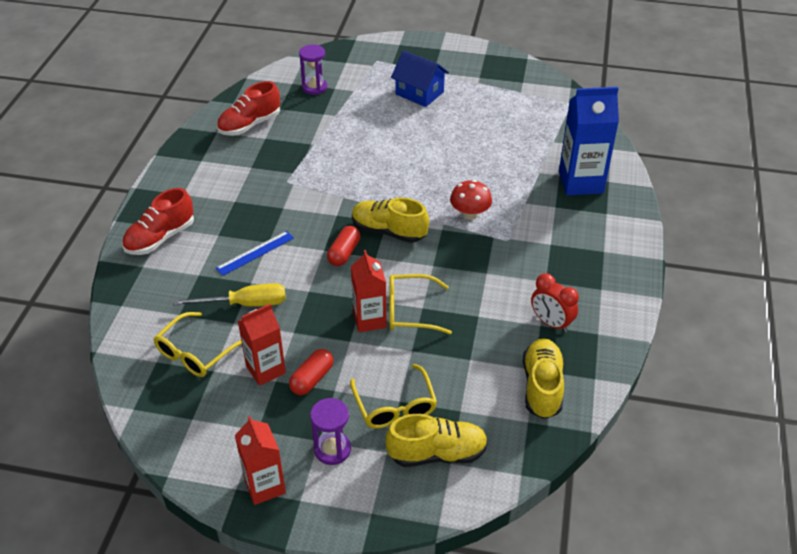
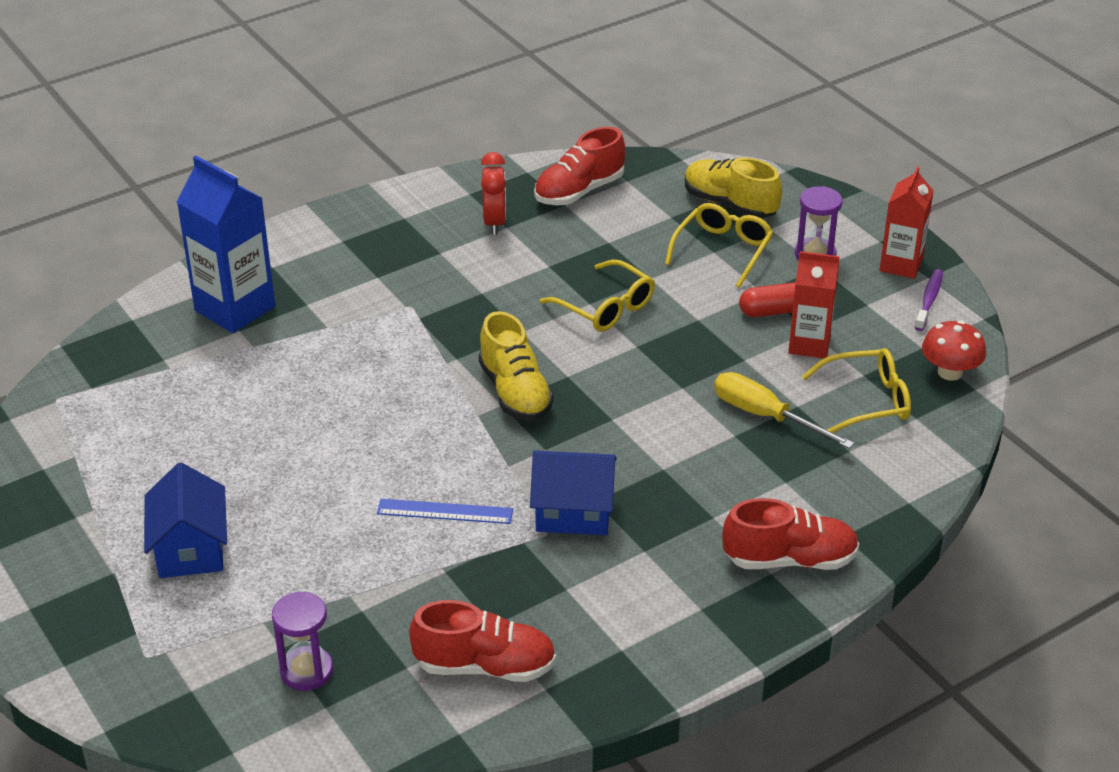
camera: 135 degrees left, 5 degrees down
(218, 465) = (929, 300): none -> purple toothbrush
(255, 253) = (693, 465): blue ruler -> blue ruler (445, 511)
(286, 197) = (573, 512): none -> blue house
(344, 253) = (595, 401): red capsule -> none
(369, 319) = (655, 324): red carton -> none
(470, 214) = (403, 354): red mushroom -> red mushroom (950, 372)
(542, 387) = (579, 191): yellow shoe -> red shoe

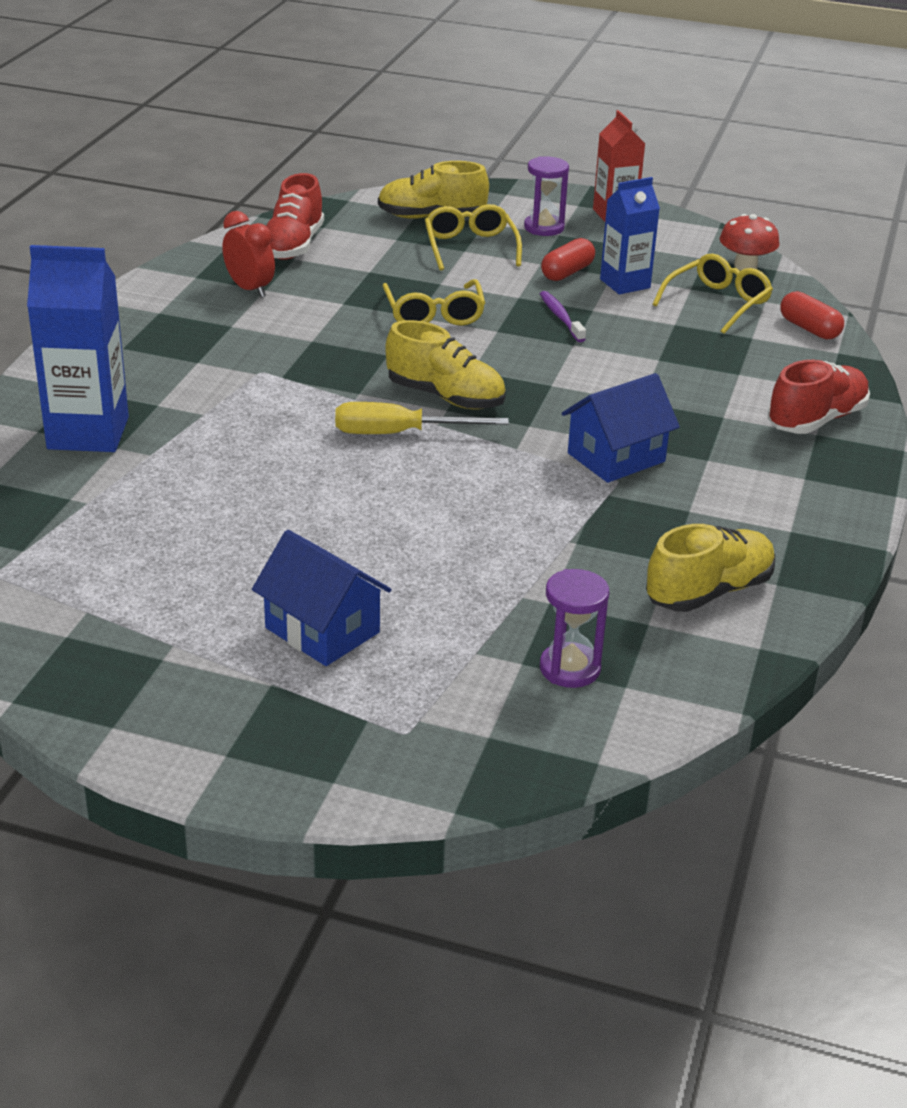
camera: 40 degrees left, 5 degrees down
(445, 511) = (512, 501): blue ruler -> none
(485, 666) = (709, 591): red shoe -> yellow shoe
(606, 307) = (434, 314): yellow glasses -> yellow glasses turned 75 degrees clockwise
(765, 416) = (662, 339): yellow screwdriver -> yellow screwdriver (399, 433)
(809, 344) = (625, 283): red carton -> blue carton
(916, 465) = (809, 329): none -> red capsule
(929, 300) = (666, 228): purple toothbrush -> purple toothbrush (561, 317)

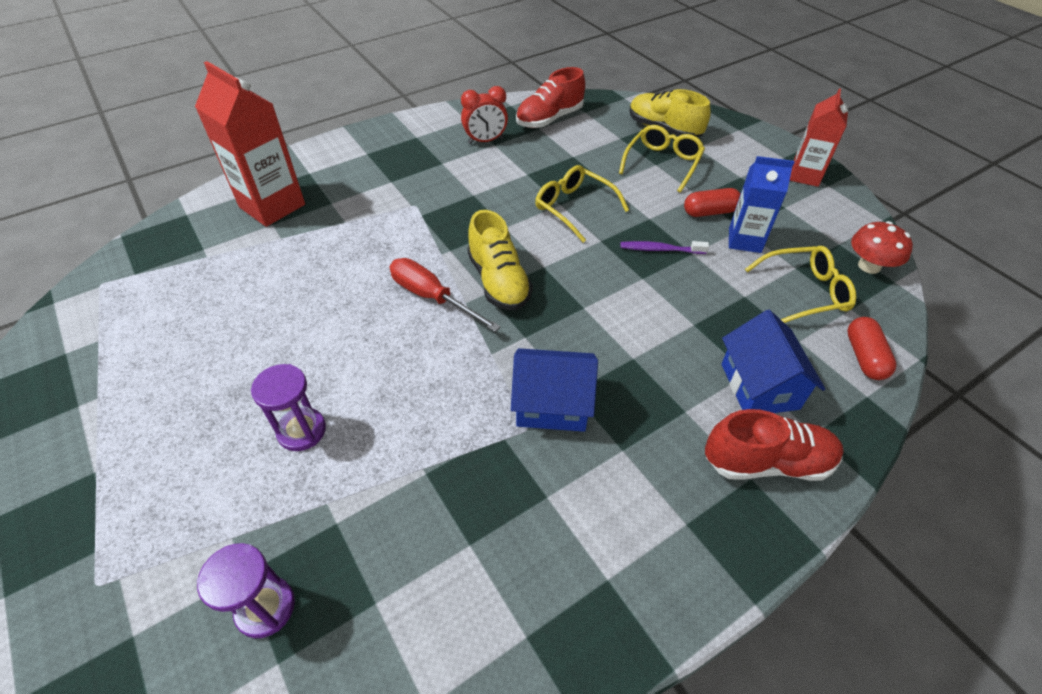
camera: 40 degrees right, 15 degrees up
(88, 433) = (272, 206): blue carton -> red carton
(250, 289) = (485, 141): red clock -> red clock turned 75 degrees clockwise
(322, 630) = (178, 444): blue house -> blue house (759, 386)
(399, 433) = (432, 297): yellow screwdriver -> red screwdriver
(434, 314) = (574, 208): yellow glasses -> yellow glasses turned 105 degrees clockwise
(544, 228) = (735, 167): purple hourglass -> purple hourglass (302, 431)
(561, 317) = (660, 249): purple toothbrush -> purple toothbrush turned 105 degrees counterclockwise
(709, 591) = (460, 602): yellow shoe -> none

